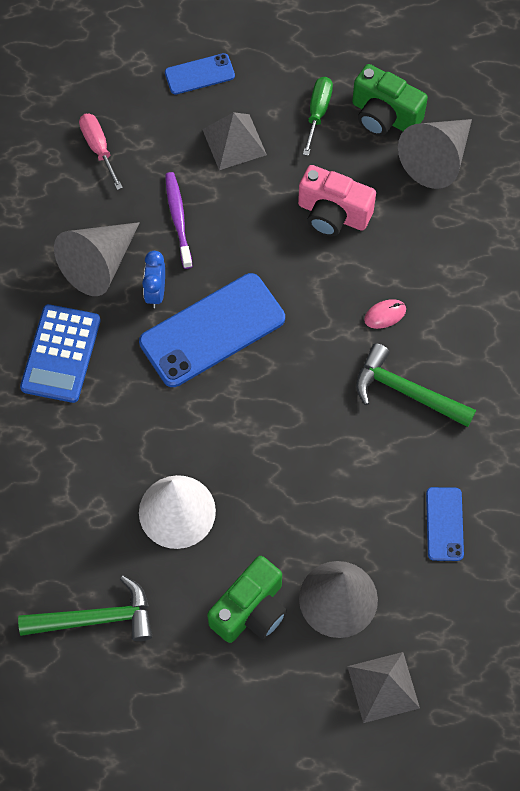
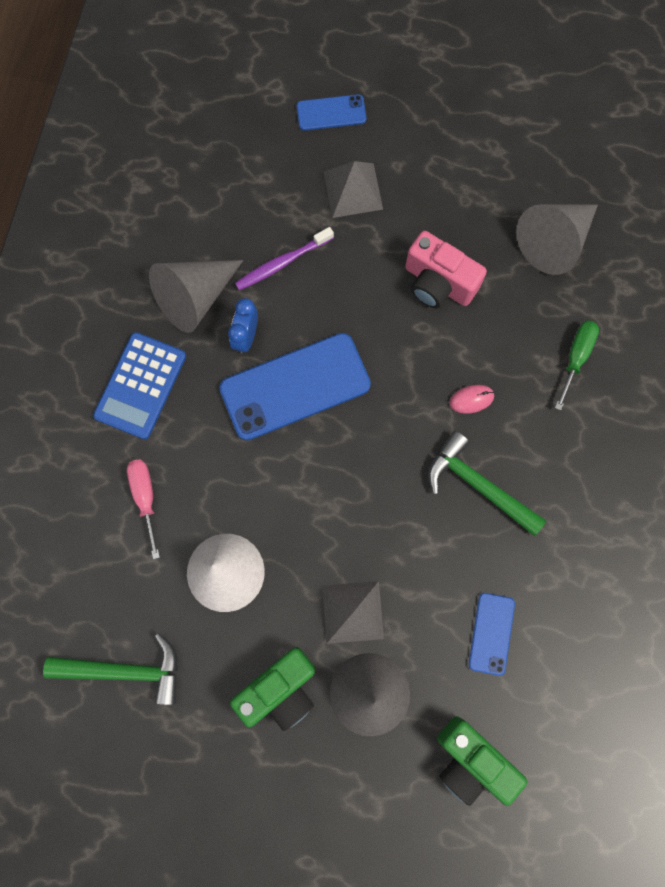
camera: 10 degrees right, 10 degrees up
(98, 148) = (217, 175): pink screwdriver -> pink screwdriver (145, 497)
(178, 219) = (282, 263): purple toothbrush -> purple toothbrush turned 120 degrees counterclockwise
(318, 112) = (442, 172): green screwdriver -> green screwdriver (576, 357)
(383, 687) = (398, 796): grey pyramid -> grey pyramid (352, 612)
(384, 116) = (509, 187): green camera -> green camera (471, 761)

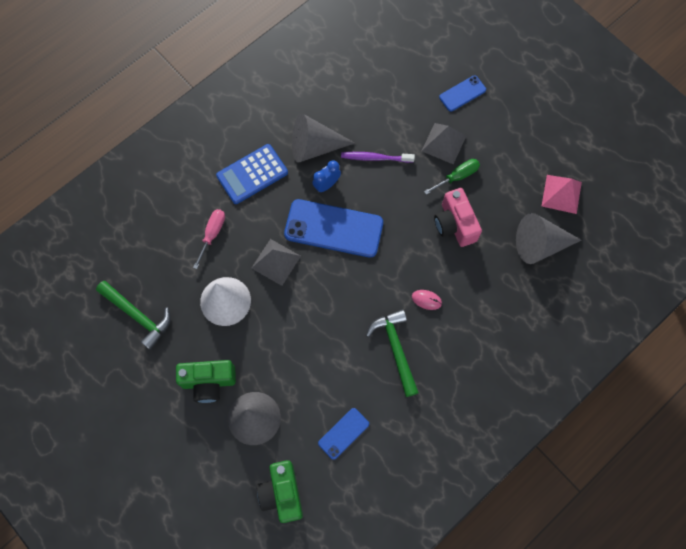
camera: 35 degrees right, 5 degrees down
(331, 113) = (462, 93): blue phone -> blue phone turned 60 degrees counterclockwise
(352, 612) = (276, 368): grey pyramid -> grey pyramid (276, 262)
(535, 163) = (561, 194): none -> pink pyramid
(576, 357) = (504, 317): green screwdriver -> green screwdriver (457, 176)

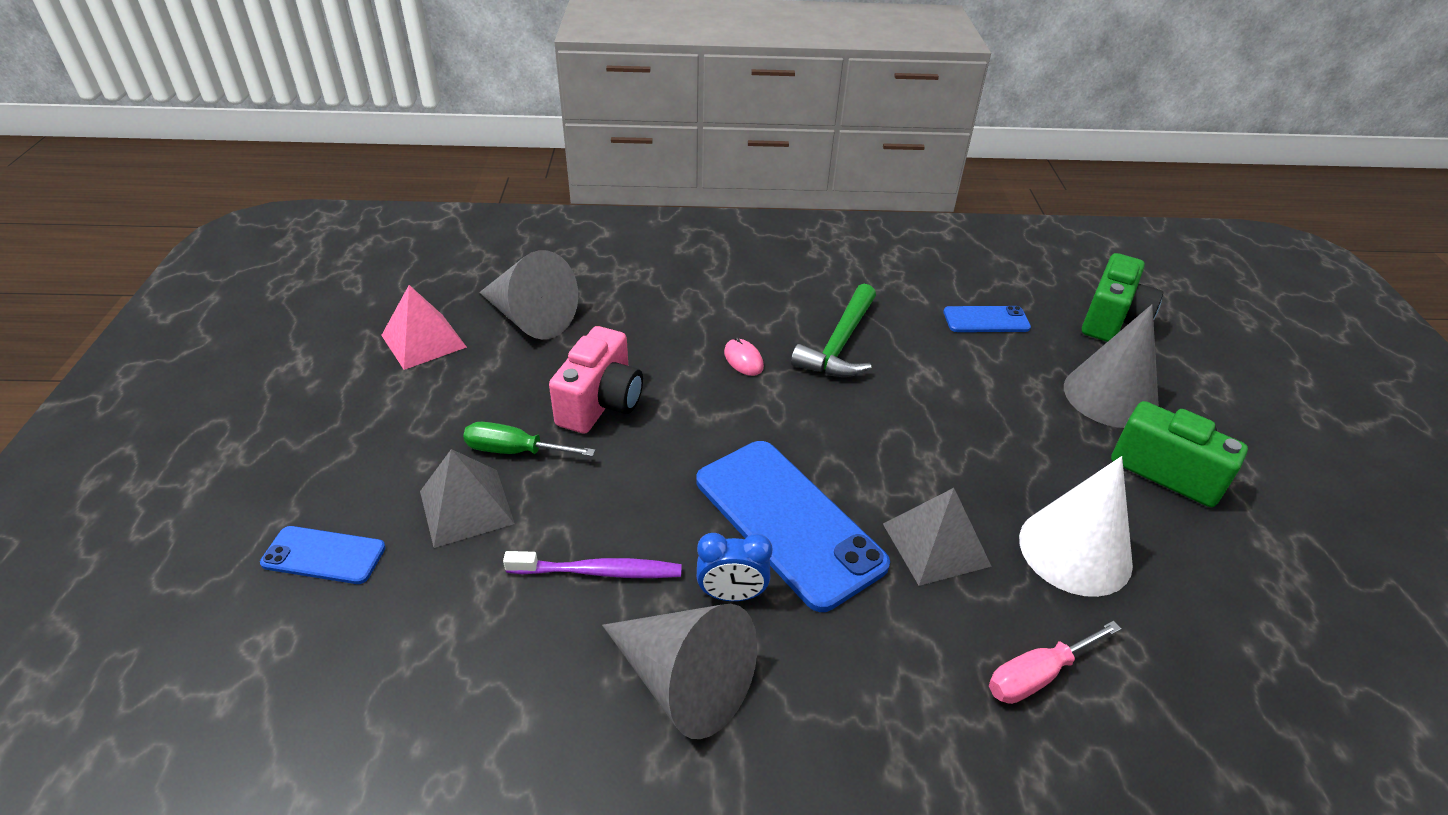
camera: 140 degrees left, 30 degrees down
(138, 316) = (1280, 640): green hammer -> none
(252, 174) = (865, 730): blue calculator -> none
(375, 158) = (599, 571): purple toothbrush -> purple toothbrush turned 45 degrees counterclockwise

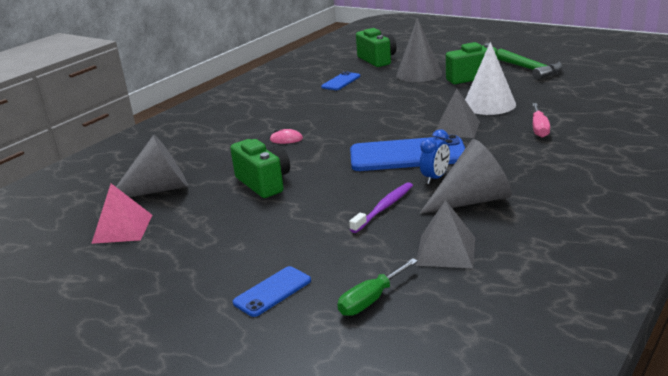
camera: 50 degrees left, 15 degrees down
(466, 507) = (292, 237): grey pyramid -> grey pyramid (446, 251)
(514, 451) = (266, 215): green screwdriver -> green screwdriver (371, 300)
(601, 403) = (264, 183): pink camera -> green camera
(840, 344) = (310, 115): green hammer -> green hammer (530, 69)

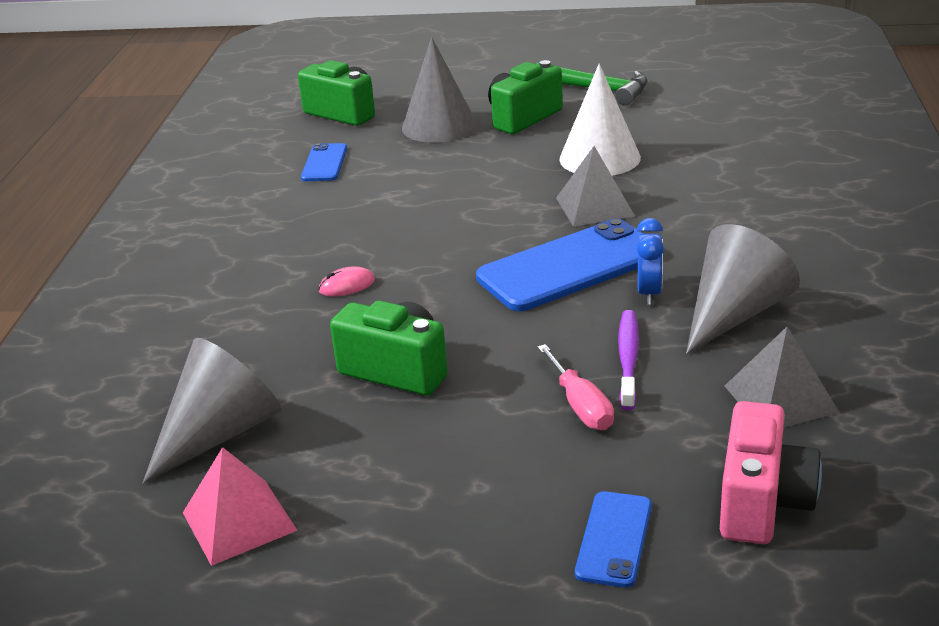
camera: 30 degrees left, 5 degrees up
(371, 300) = (762, 502): green screwdriver -> pink camera
(539, 129) = (707, 182): pink screwdriver -> pink screwdriver (580, 406)

